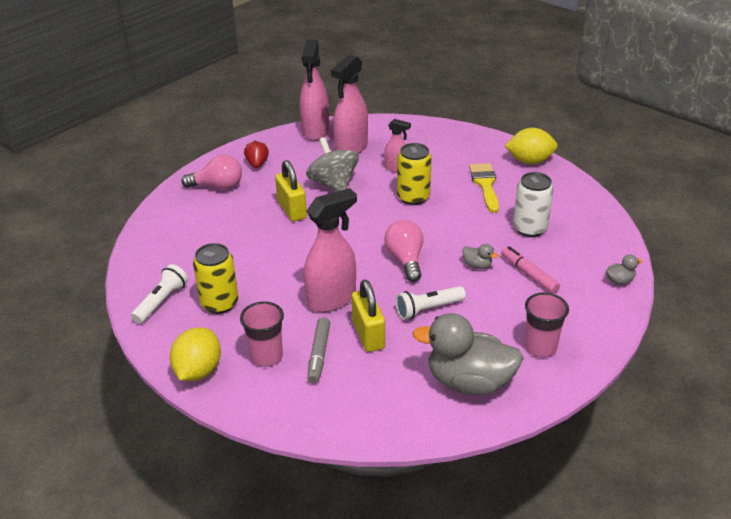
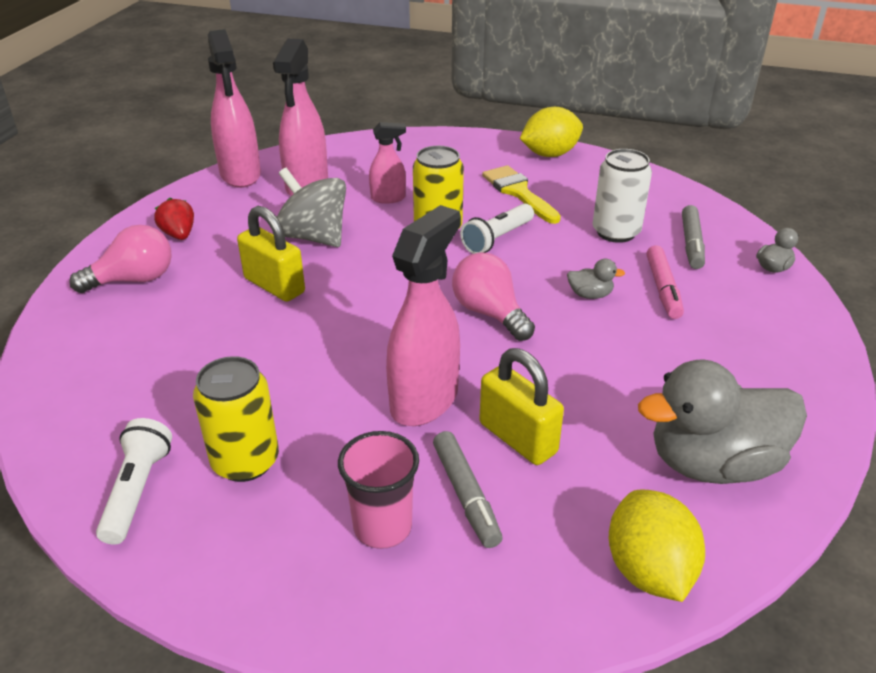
camera: 25 degrees left, 0 degrees up
(198, 371) = (278, 596): yellow lemon -> yellow lemon (648, 570)
(428, 309) = (573, 373): white flashlight -> white flashlight (497, 239)
(529, 274) = (663, 289): pink marker -> pink marker turned 120 degrees counterclockwise
(540, 347) = (759, 381): pink cup -> none
(576, 250) = (691, 244): none -> grey marker

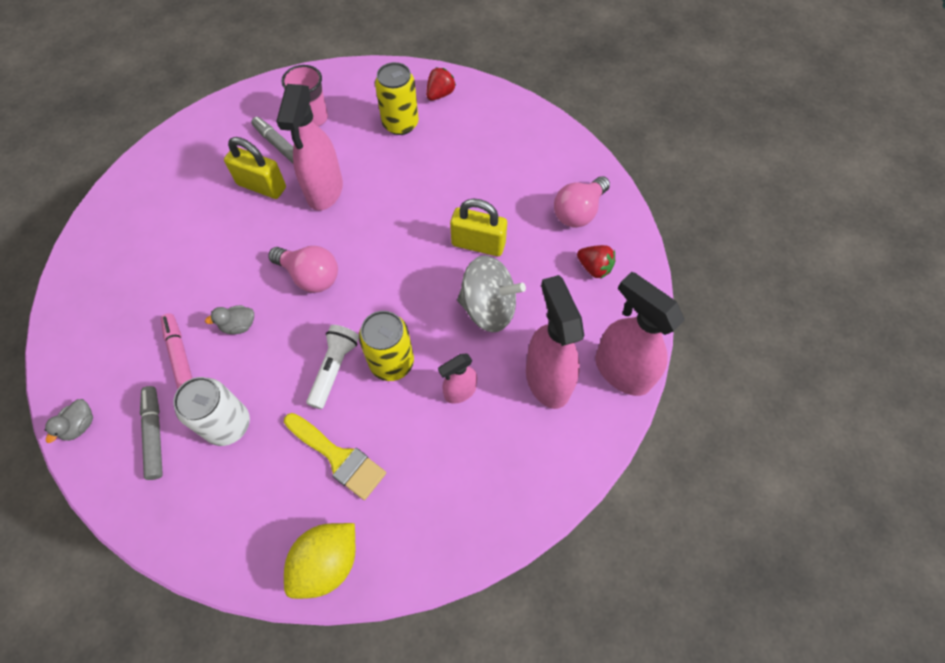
camera: 155 degrees right, 25 degrees up
(137, 490) = (440, 94): white flashlight -> red strawberry
(648, 570) = (181, 141): yellow lemon -> none
(713, 463) = (147, 209): grey duck -> none

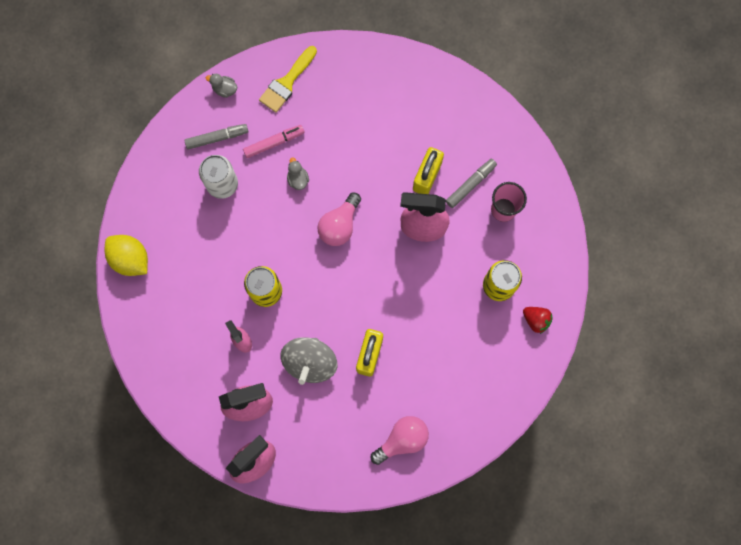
camera: 90 degrees right, 15 degrees up
(334, 369) = (262, 251): white flashlight -> none
(338, 457) = (197, 260): yellow brush -> yellow brush (287, 83)
(578, 212) = (402, 440): pink light bulb -> pink light bulb turned 105 degrees clockwise
(594, 268) = (346, 448): red strawberry -> none

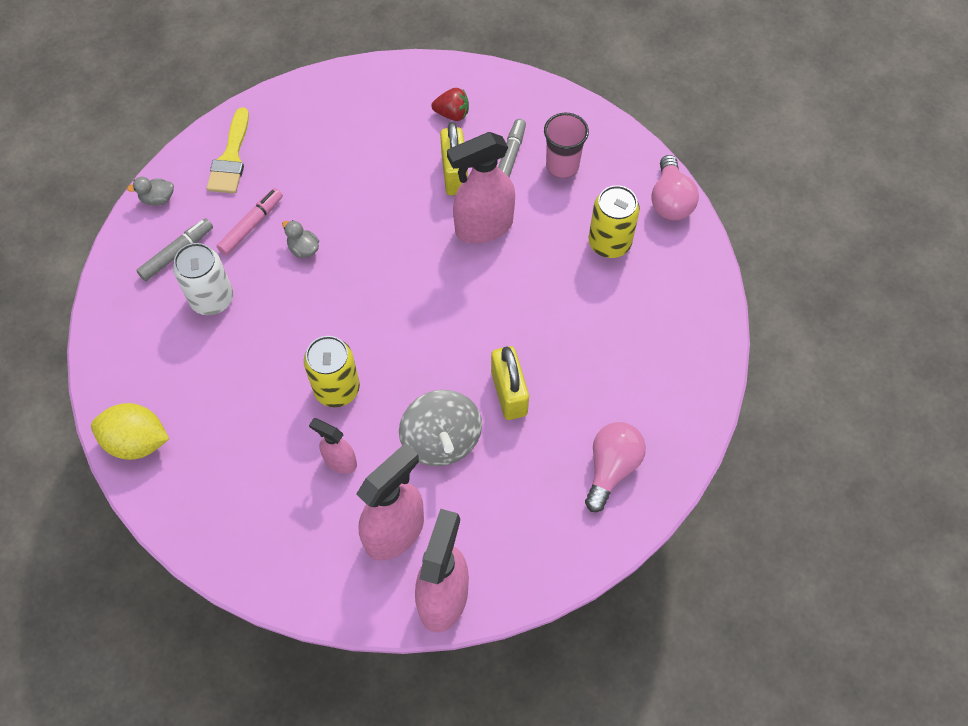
camera: 30 degrees left, 15 degrees down
(339, 225) = (384, 272): pink light bulb -> pink light bulb (670, 201)
(536, 320) = (675, 256): red strawberry -> red strawberry (452, 114)

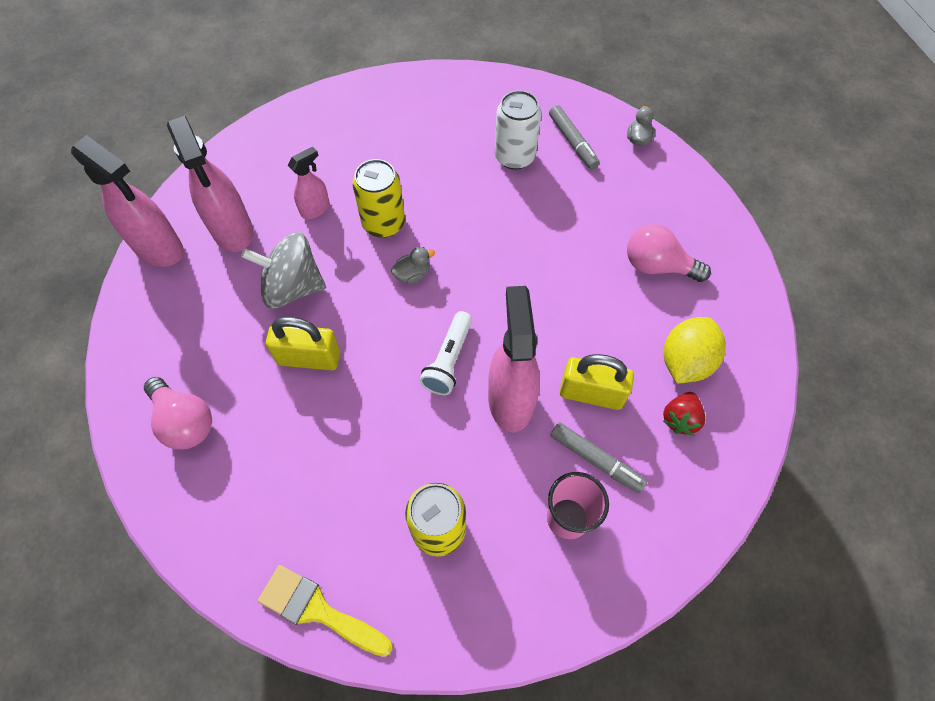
camera: 110 degrees right, 0 degrees up
(137, 442) = (403, 88): yellow lemon -> yellow lemon (685, 361)
(231, 158) = (671, 201): yellow brush -> yellow brush (318, 610)
(251, 225) = (584, 200): pink marker -> none
(303, 249) = (542, 234): grey duck -> grey duck (413, 275)
(466, 282) = (448, 360): none -> white flashlight
(670, 201) = (471, 635): pink light bulb -> pink light bulb (657, 266)

